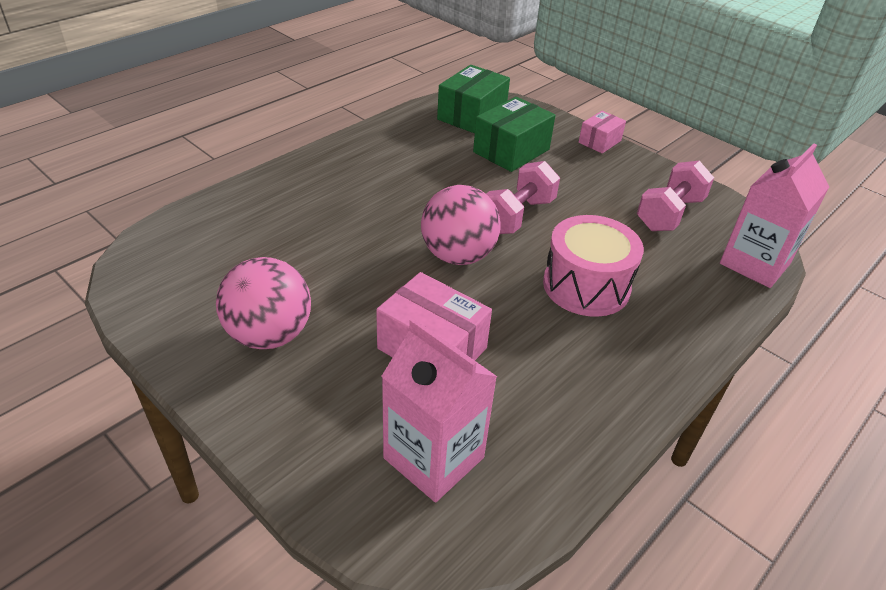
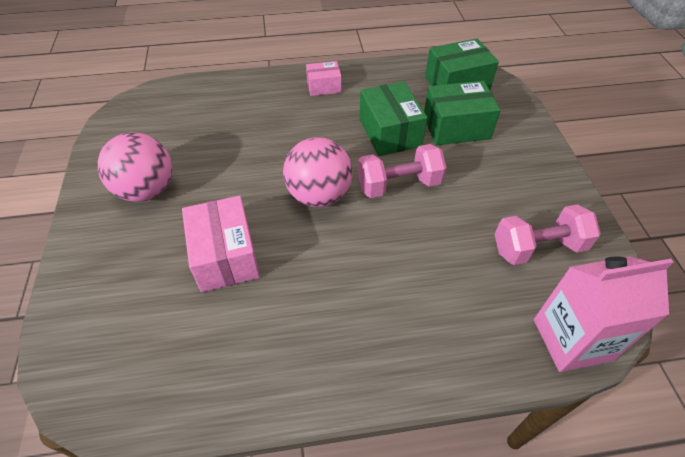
camera: 40 degrees right, 10 degrees up
(433, 458) = (141, 335): pink carton -> none
(460, 177) = (390, 132): none -> green box
(586, 286) = (387, 272): pink drum -> none
(599, 141) = (547, 150): pink box -> pink box (324, 87)

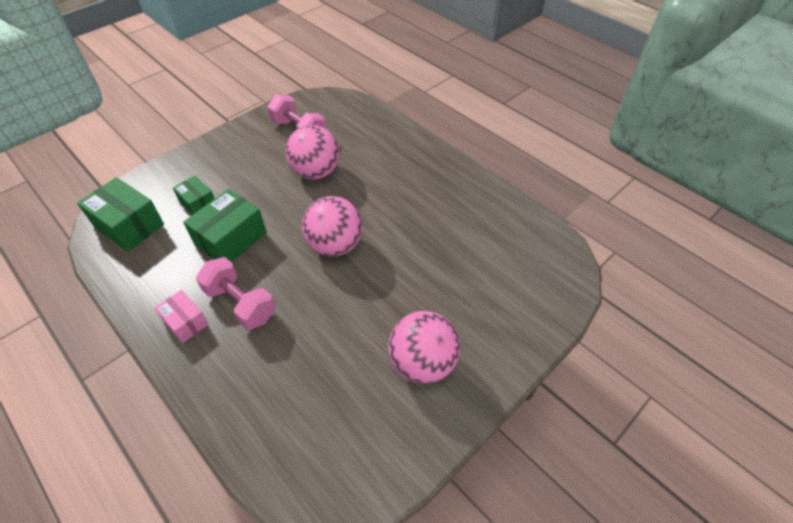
camera: 125 degrees left, 0 degrees up
(225, 256) = (430, 263): pink box -> none
(399, 185) = (290, 208): pink dumbbell -> pink dumbbell (240, 303)
(442, 229) = (316, 172): none -> pink ball
(456, 127) = (198, 203): green box -> green box, size x0.59
(571, 339) = (352, 106): pink carton -> none

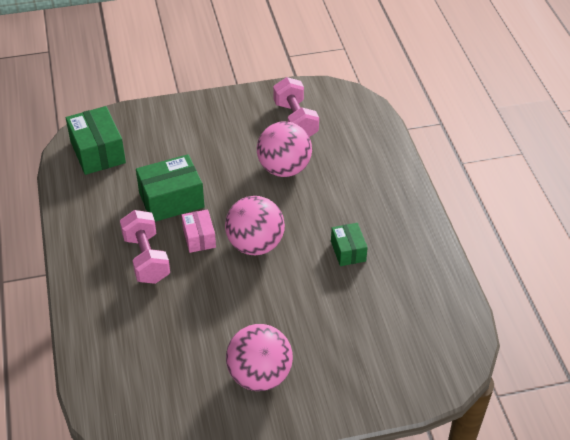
camera: 30 degrees right, 5 degrees down
(185, 322) = (96, 254): pink box -> pink box (199, 238)
(198, 203) = (163, 156): green box -> green box (348, 251)

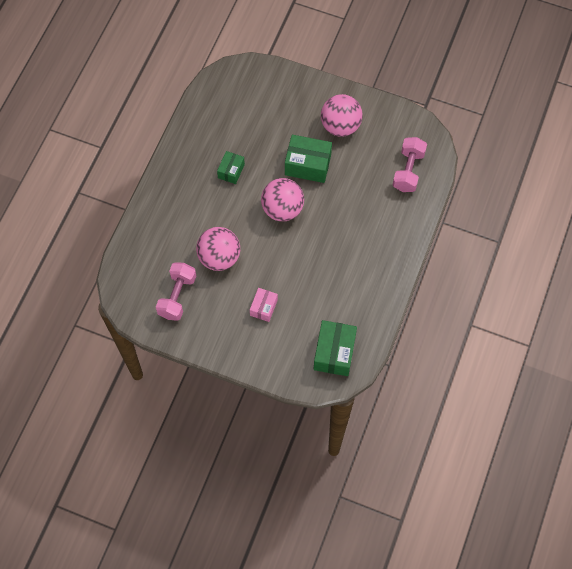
camera: 145 degrees left, 20 degrees up
(146, 258) = (354, 239): pink dumbbell -> pink dumbbell (408, 171)
(171, 200) = (310, 276): green box -> green box (307, 165)
(199, 238) = (313, 235): pink box -> pink box (263, 307)

